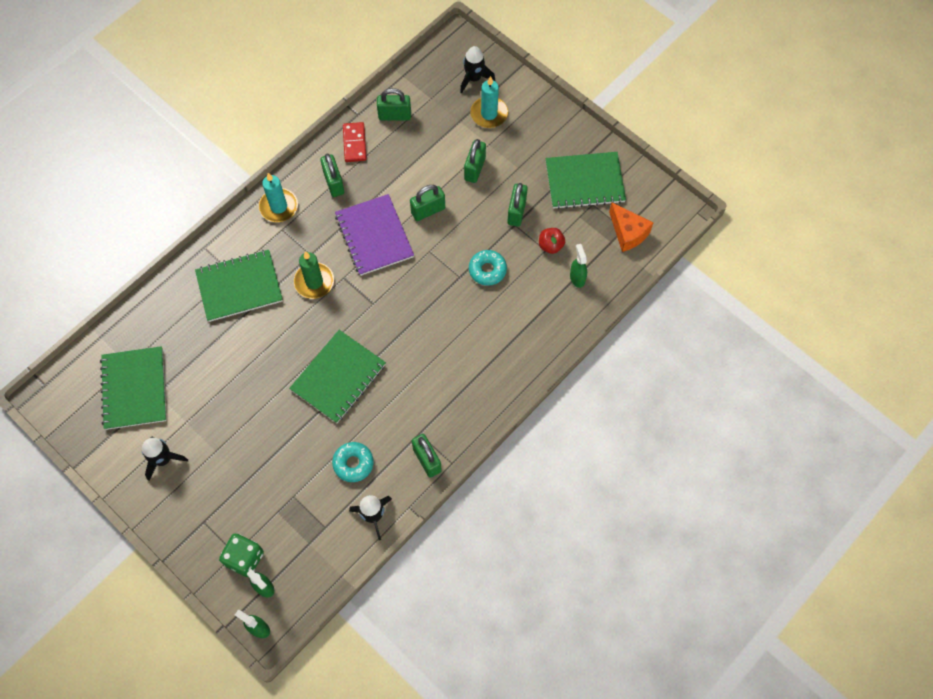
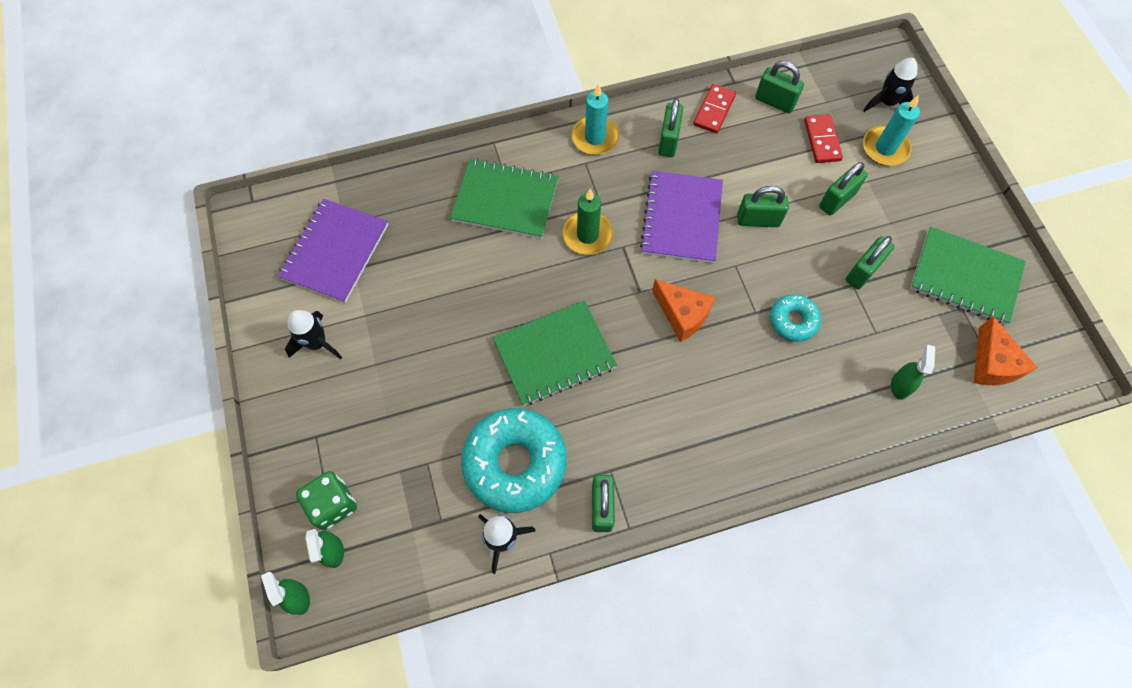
camera: 30 degrees right, 0 degrees up
(134, 389) = (335, 252): green notebook -> purple notebook
(353, 463) = (515, 463): turquoise donut -> turquoise donut, size x1.93
(411, 304) = (682, 314): none -> orange cheese
(442, 129) = (822, 140): none -> red domino
(550, 245) = (885, 331): red apple -> none

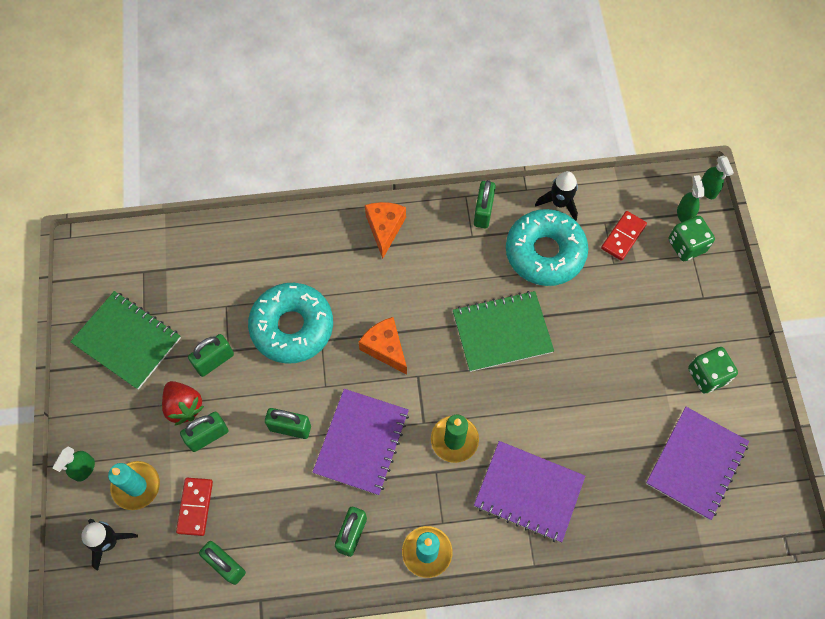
camera: 170 degrees left, 0 degrees up
(317, 343) = (707, 375): black rocket -> green dice
(505, 200) = (528, 492): green notebook -> purple notebook
(714, 110) = (293, 565): red domino -> red domino (623, 237)
(793, 321) = (292, 327): turquoise donut -> turquoise donut, size x1.93
(873, 223) = (184, 406): none -> red strawberry
(900, 385) = (226, 261): green spray bottle -> green spray bottle (84, 469)
(992, 364) = (143, 265): orange cheese -> orange cheese (384, 229)

